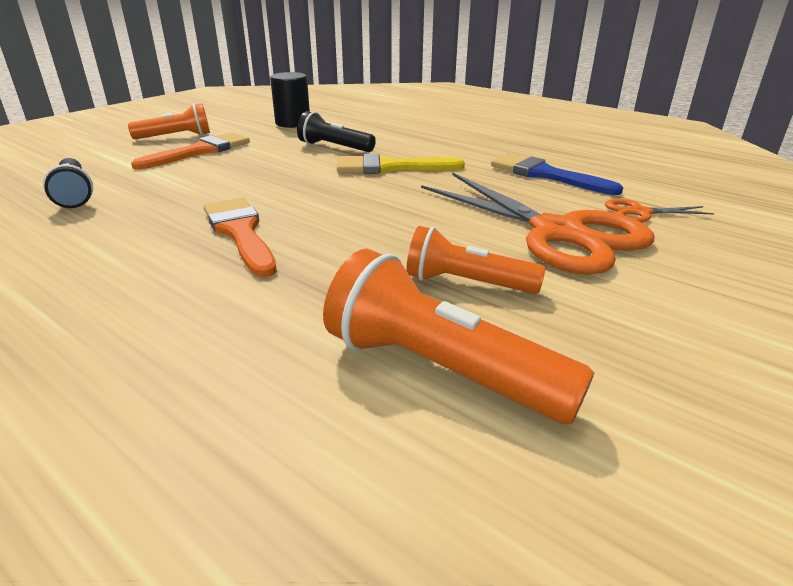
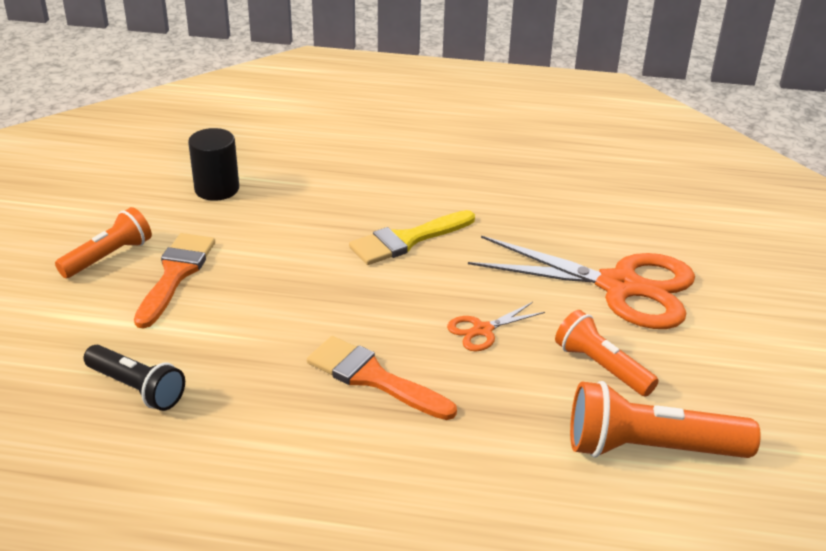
camera: 30 degrees left, 5 degrees up
(334, 147) = (316, 222): black flashlight -> none
(466, 283) = (601, 366): orange flashlight -> orange flashlight turned 60 degrees clockwise
(545, 175) = (553, 208): blue brush -> none
(640, 213) = (660, 239): orange scissors -> orange scissors (482, 330)

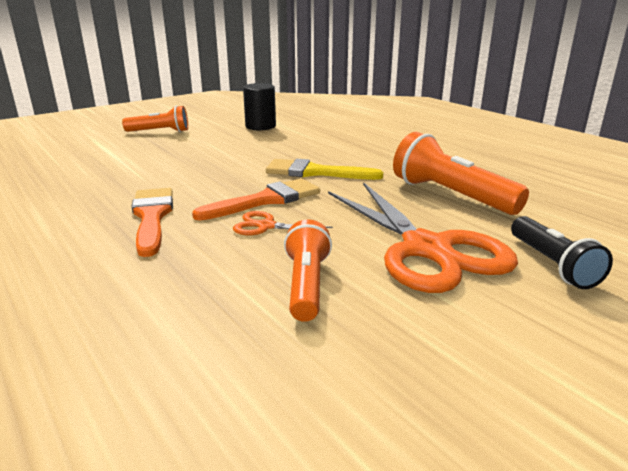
camera: 45 degrees right, 10 degrees down
(137, 388) = (53, 173): black flashlight -> black flashlight (552, 264)
(175, 275) = (169, 145): orange brush -> orange brush (265, 200)
(650, 448) = (228, 358): orange flashlight -> orange flashlight (451, 195)

